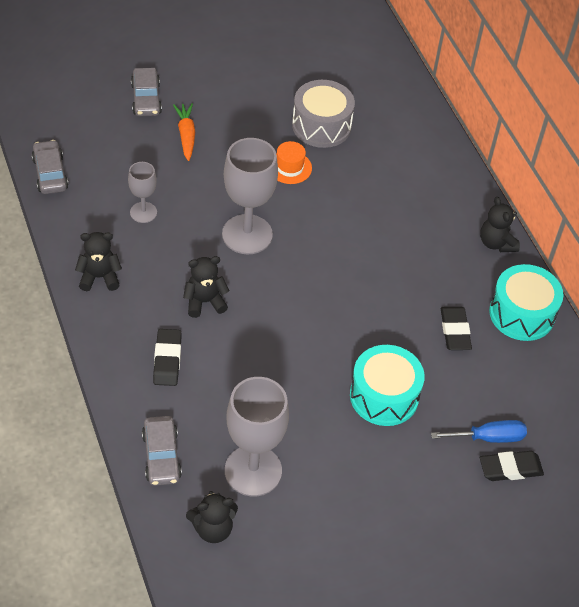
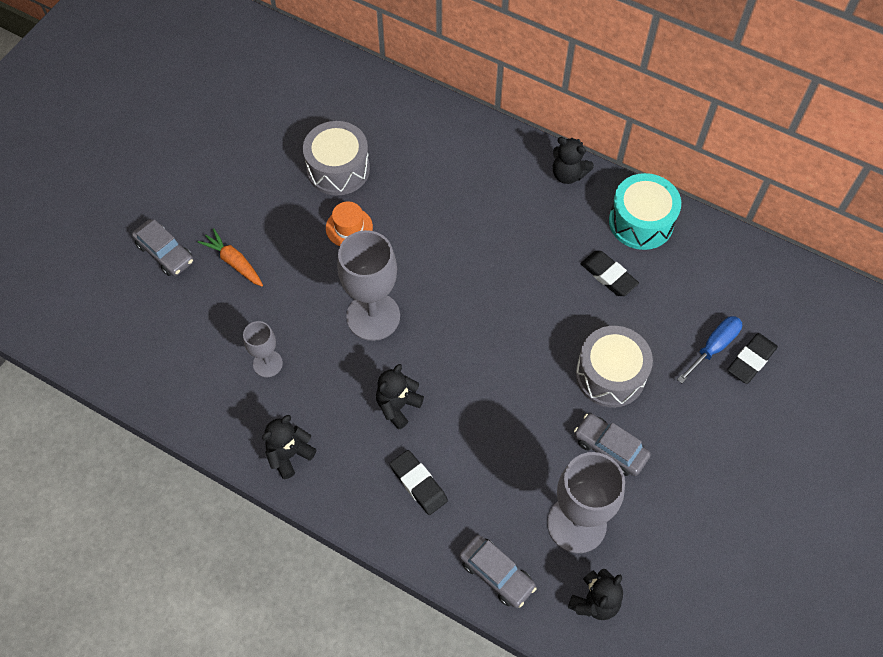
camera: 35 degrees left, 10 degrees up
(50, 173) = (149, 390): grey car -> grey car (610, 448)
(384, 396) = (610, 375): turquoise drum -> grey drum

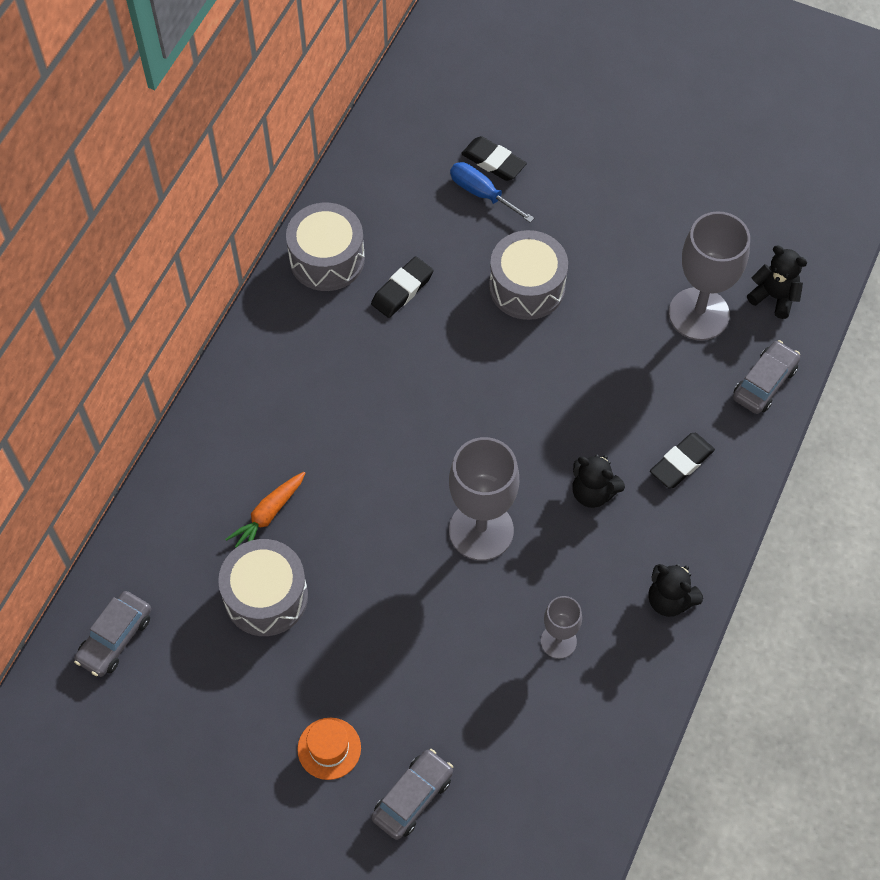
camera: 95 degrees left, 0 degrees up
(234, 262) = (419, 705): orange carrot -> orange carrot (268, 515)
(349, 227) = (356, 572): orange hat -> orange hat (329, 748)
(568, 174) = (263, 333): black teddy bear -> none
(610, 448) = (612, 286): grey car -> grey car (115, 638)
(641, 222) = (327, 259): turquoise drum -> grey drum

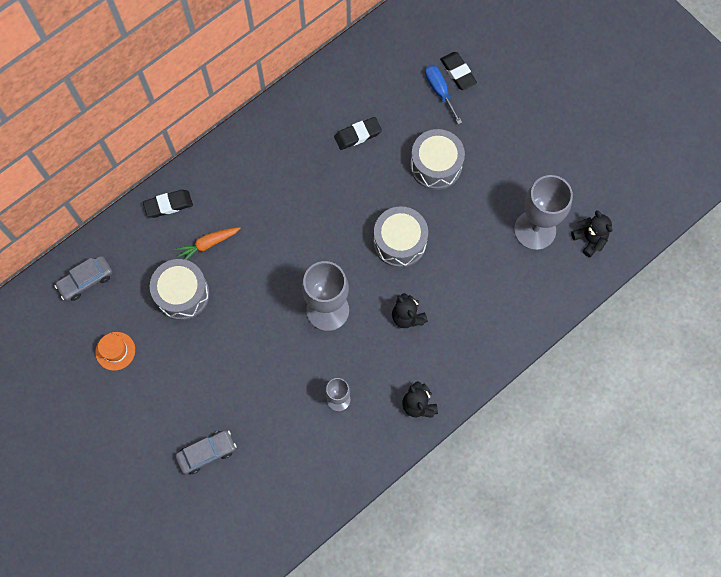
camera: 25 degrees right, 10 degrees up
(327, 259) = (322, 95): grey drum -> grey drum (399, 242)
(329, 748) = (174, 402): orange hat -> orange hat (115, 351)
(681, 463) = (471, 322): black eraser -> black eraser (168, 205)
(764, 383) = (552, 293): grey car -> none

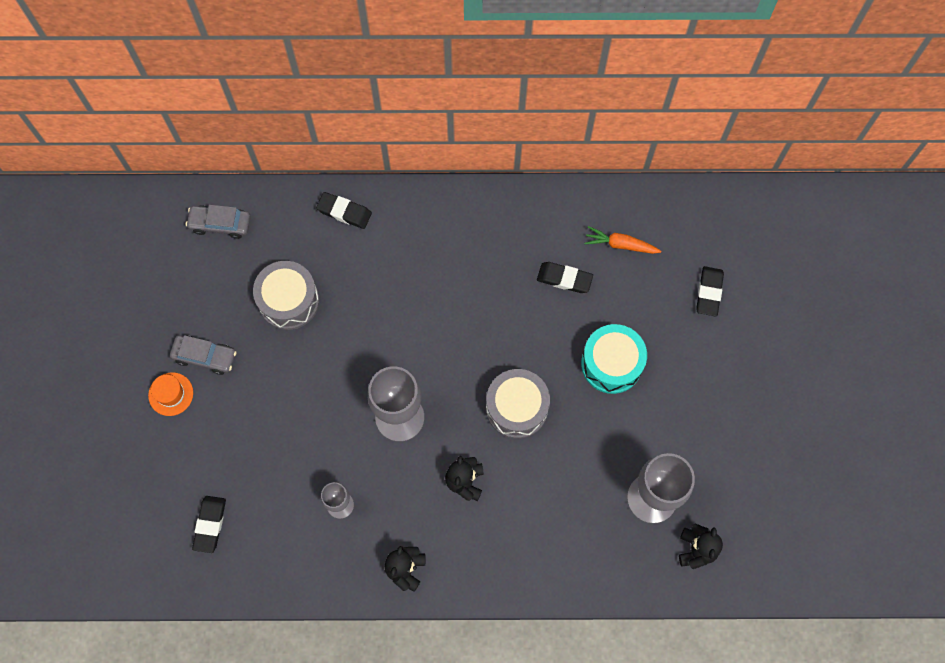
camera: 40 degrees right, 0 degrees up
(115, 351) = (192, 305): orange hat -> orange hat (171, 394)
(207, 244) = (347, 274): orange carrot -> orange carrot (620, 244)
(207, 453) = (191, 457): grey car -> grey car (205, 356)
(260, 486) = (210, 524): none -> black eraser
(436, 165) = (611, 364): grey drum -> turquoise drum
(439, 91) = (676, 296): blue screwdriver -> none

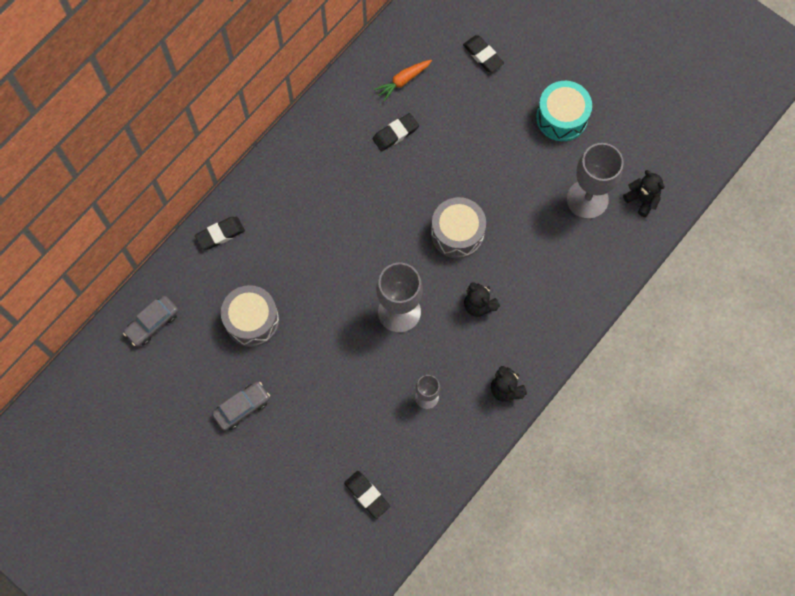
camera: 50 degrees left, 0 degrees up
(171, 394) = (249, 451): orange hat -> none
(611, 364) = (478, 151): turquoise drum -> turquoise drum (561, 117)

